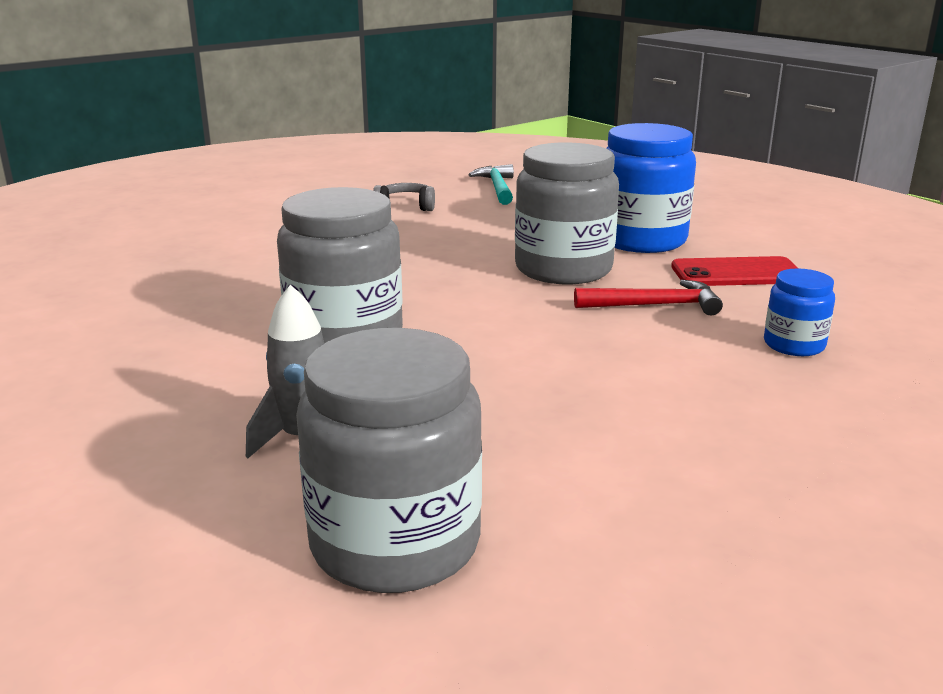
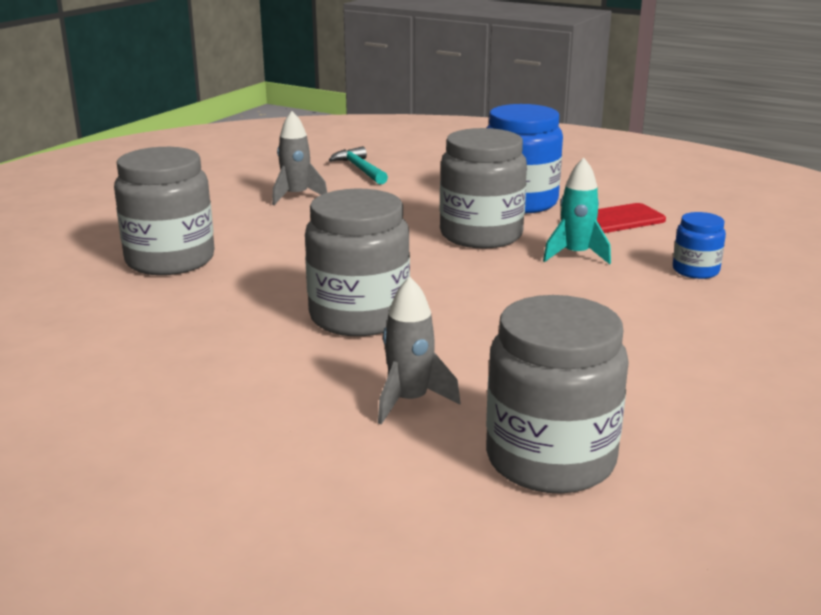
camera: 20 degrees left, 0 degrees up
(221, 252) = (170, 260): none -> grey jar
(405, 206) = (296, 196): grey headphones -> grey rocket
(654, 305) = (575, 255): red hammer -> turquoise rocket

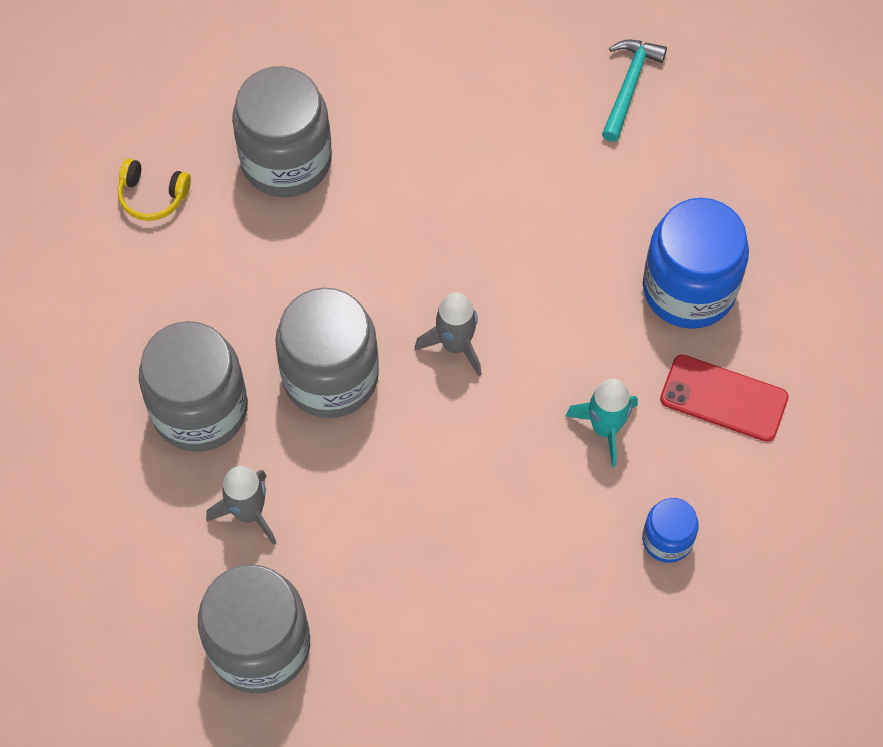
camera: 45 degrees right, 40 degrees up
(72, 311) = (152, 196): none -> yellow headphones
(296, 196) = (504, 106): grey rocket -> grey rocket (455, 345)
(481, 235) = (573, 324): grey jar -> grey jar (200, 409)

